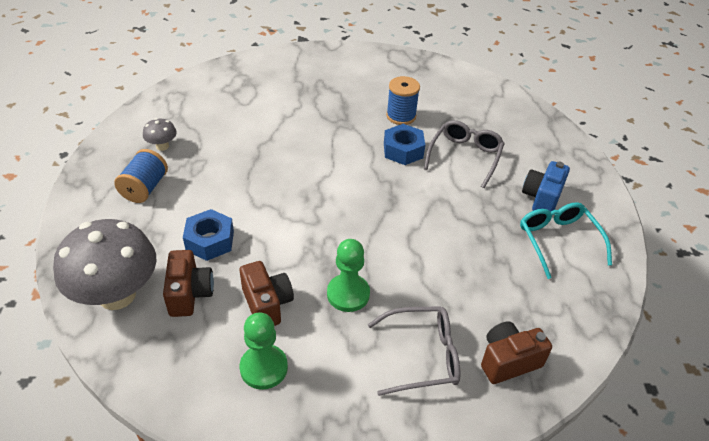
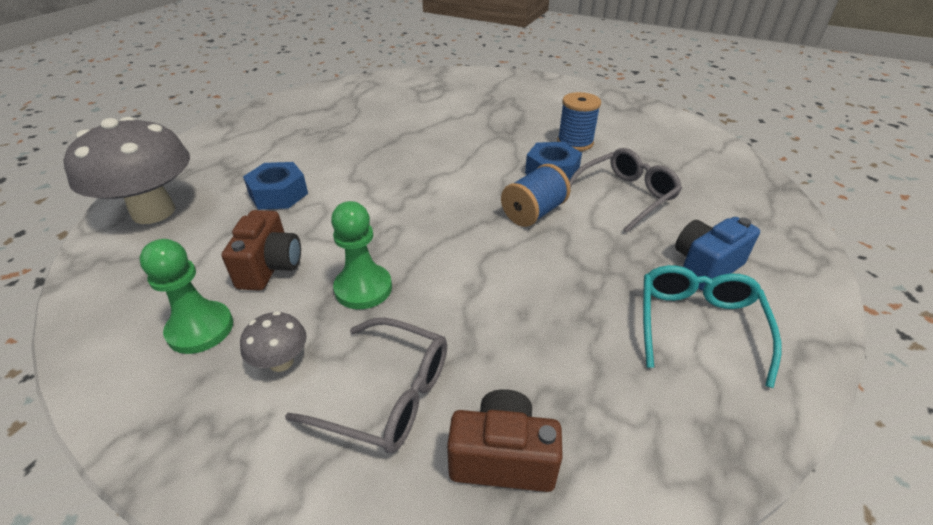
camera: 30 degrees right, 5 degrees down
(145, 188) = (270, 139): blue spool -> blue spool (534, 213)
(162, 146) = (318, 114): grey mushroom -> grey mushroom (281, 362)
(189, 294) = (212, 232): brown camera -> none

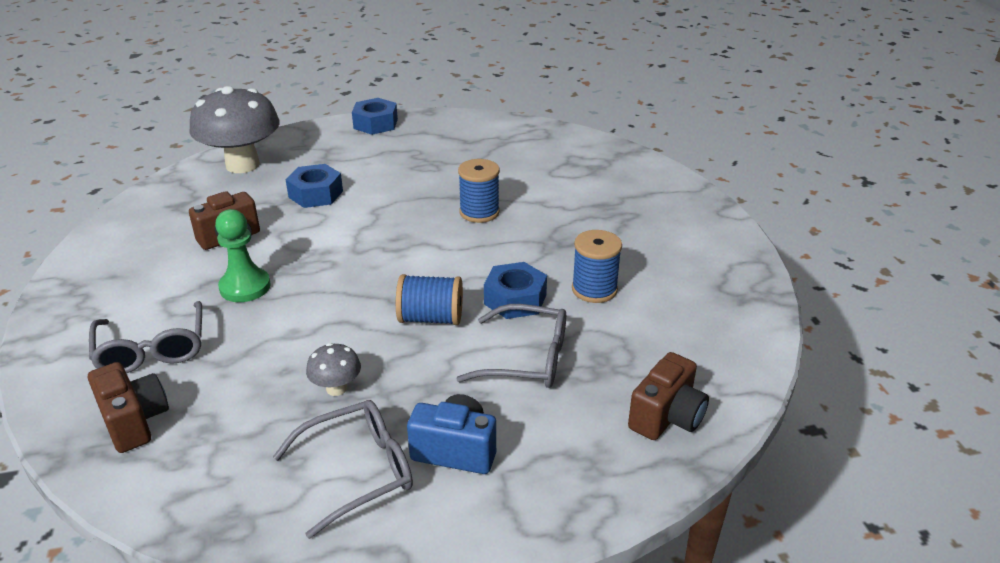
camera: 50 degrees right, 5 degrees down
(200, 329) = (151, 251): green pawn -> none
(227, 128) = (375, 124): none -> blue nut
(281, 362) = (148, 295): grey mushroom -> grey mushroom (336, 388)
(427, 141) = (479, 212): none -> blue spool
(698, 325) = (359, 471): turquoise glasses -> grey glasses
(729, 176) = (667, 417): none -> brown camera

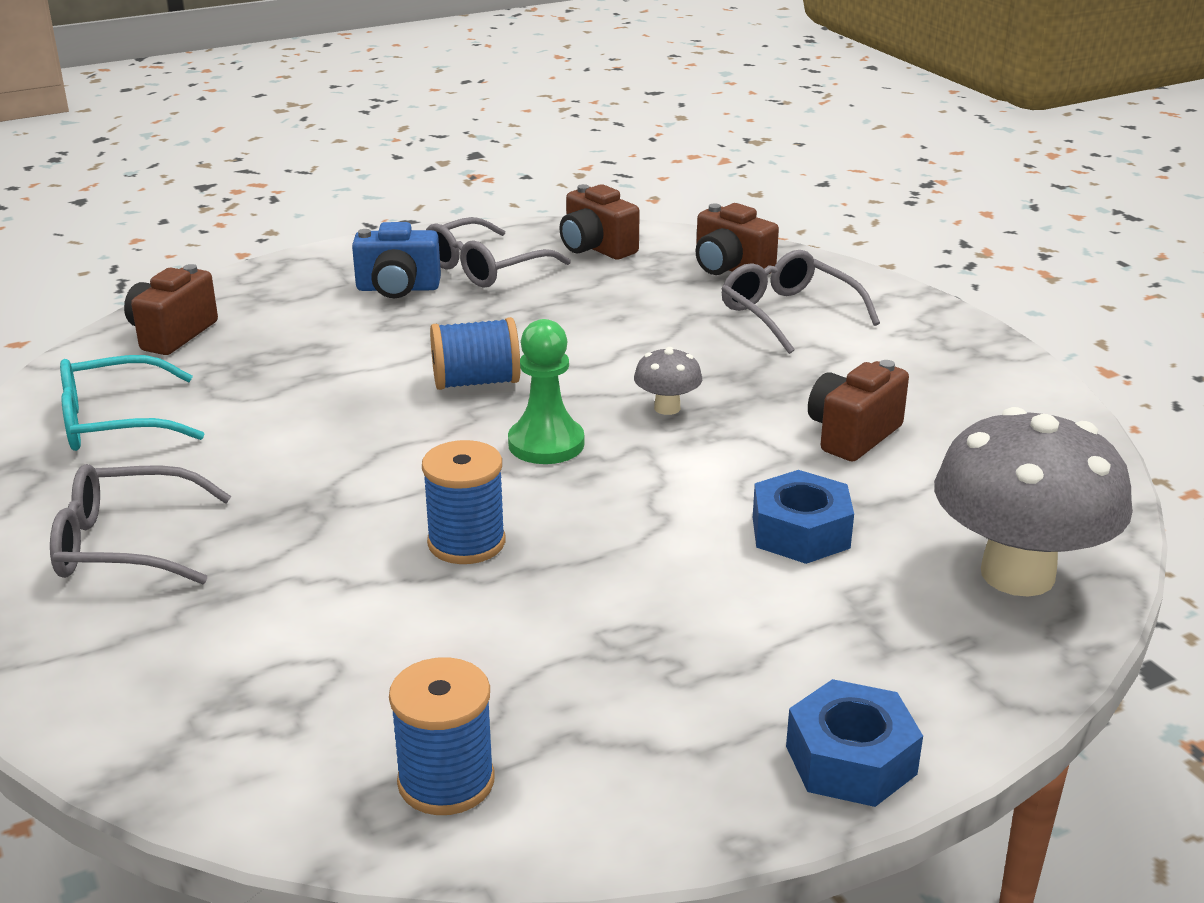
camera: 165 degrees right, 5 degrees down
(228, 486) = (596, 248): none -> brown camera
(245, 287) = (756, 381): green pawn -> green pawn (546, 444)
(336, 388) = (549, 311): grey mushroom -> grey mushroom (667, 408)
(515, 299) = (366, 417): blue nut -> none
(527, 359) = (336, 360): grey glasses -> grey glasses (125, 544)
(594, 289) = (247, 445): blue spool -> blue spool (446, 781)
(688, 323) = (114, 422): none -> turquoise glasses

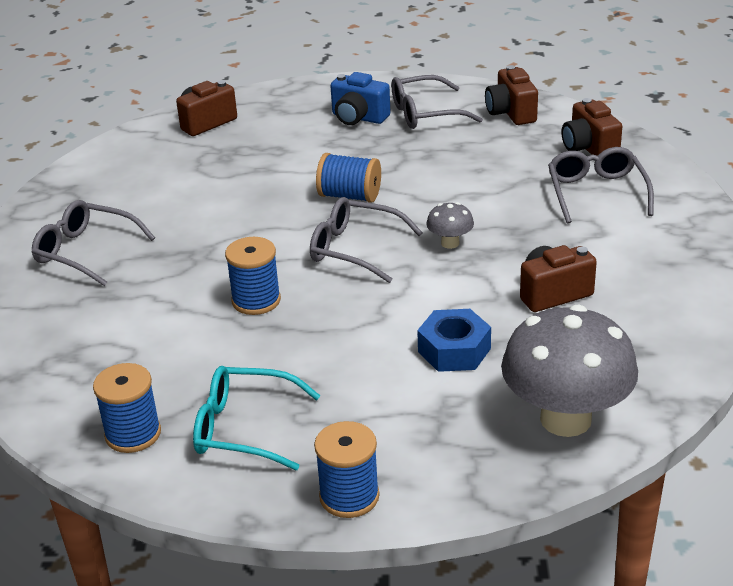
camera: 30 degrees right, 5 degrees up
(114, 422) = (134, 174): turquoise glasses -> turquoise glasses (244, 428)
(546, 444) = (354, 249): green pawn -> grey glasses
(851, 760) = (349, 496): blue nut -> blue spool

